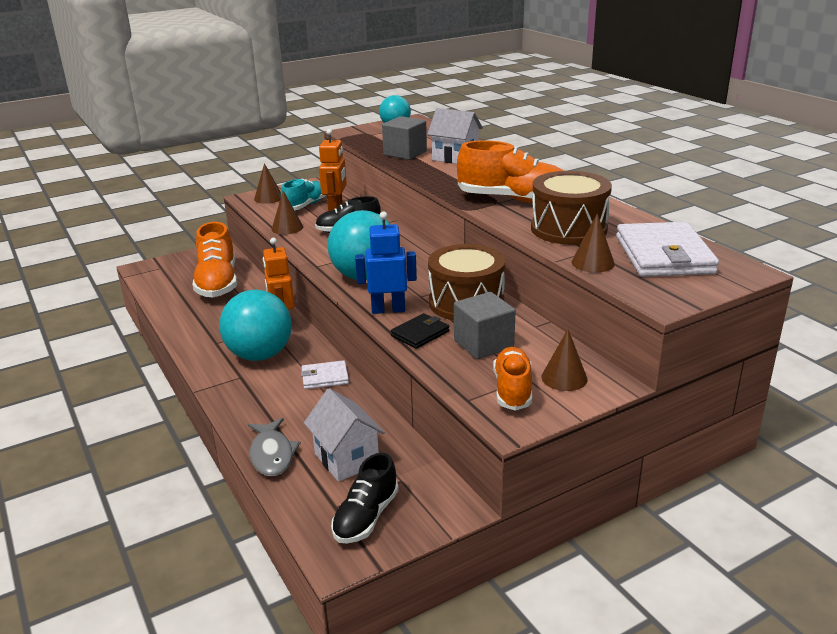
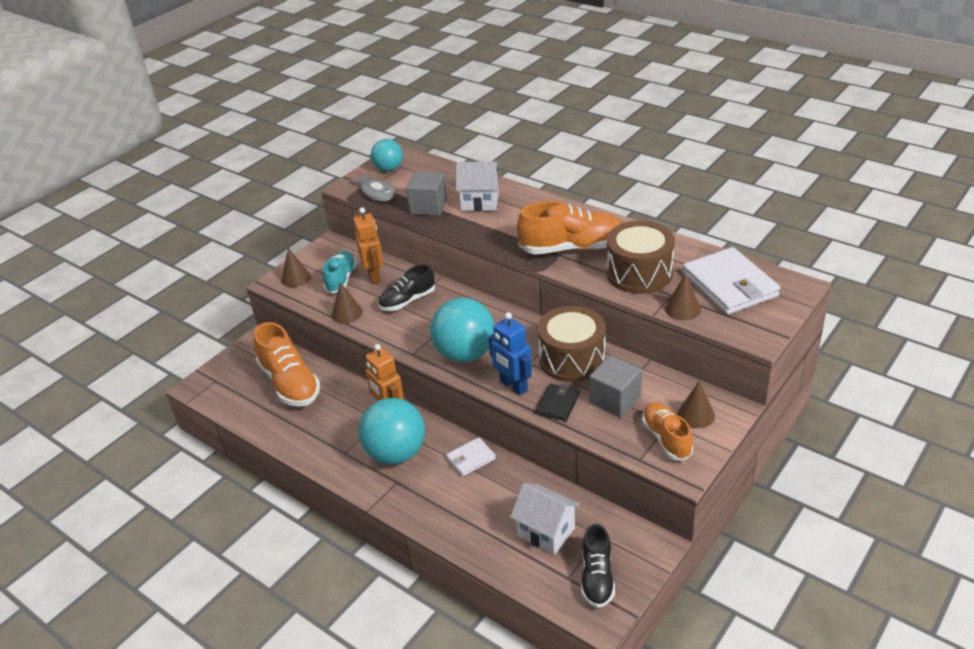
camera: 20 degrees left, 10 degrees up
(272, 454) = (483, 549): grey fish -> grey fish (376, 192)
(388, 310) = (513, 386): blue robot -> blue robot turned 105 degrees counterclockwise

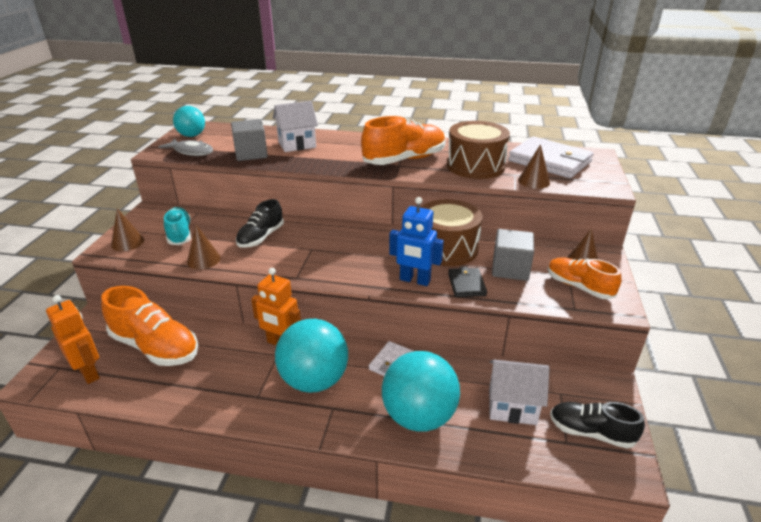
camera: 30 degrees left, 5 degrees down
(374, 276) = (213, 225): orange robot -> orange robot (89, 373)
(465, 354) = (349, 266): turquoise ball -> turquoise ball (419, 416)
(597, 578) = (591, 432): black shoe -> black shoe turned 135 degrees clockwise

